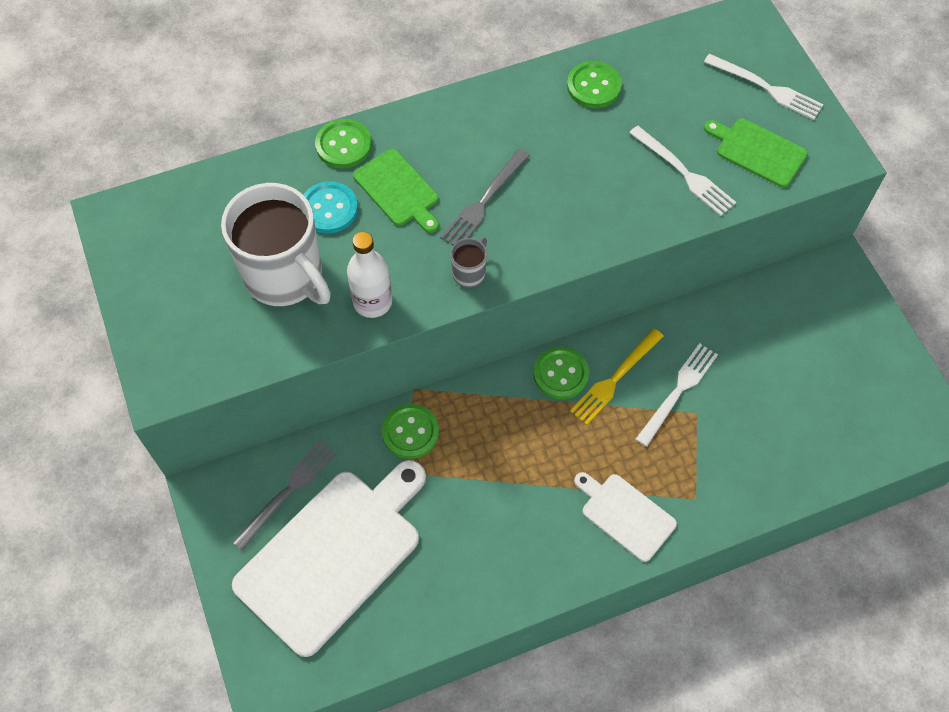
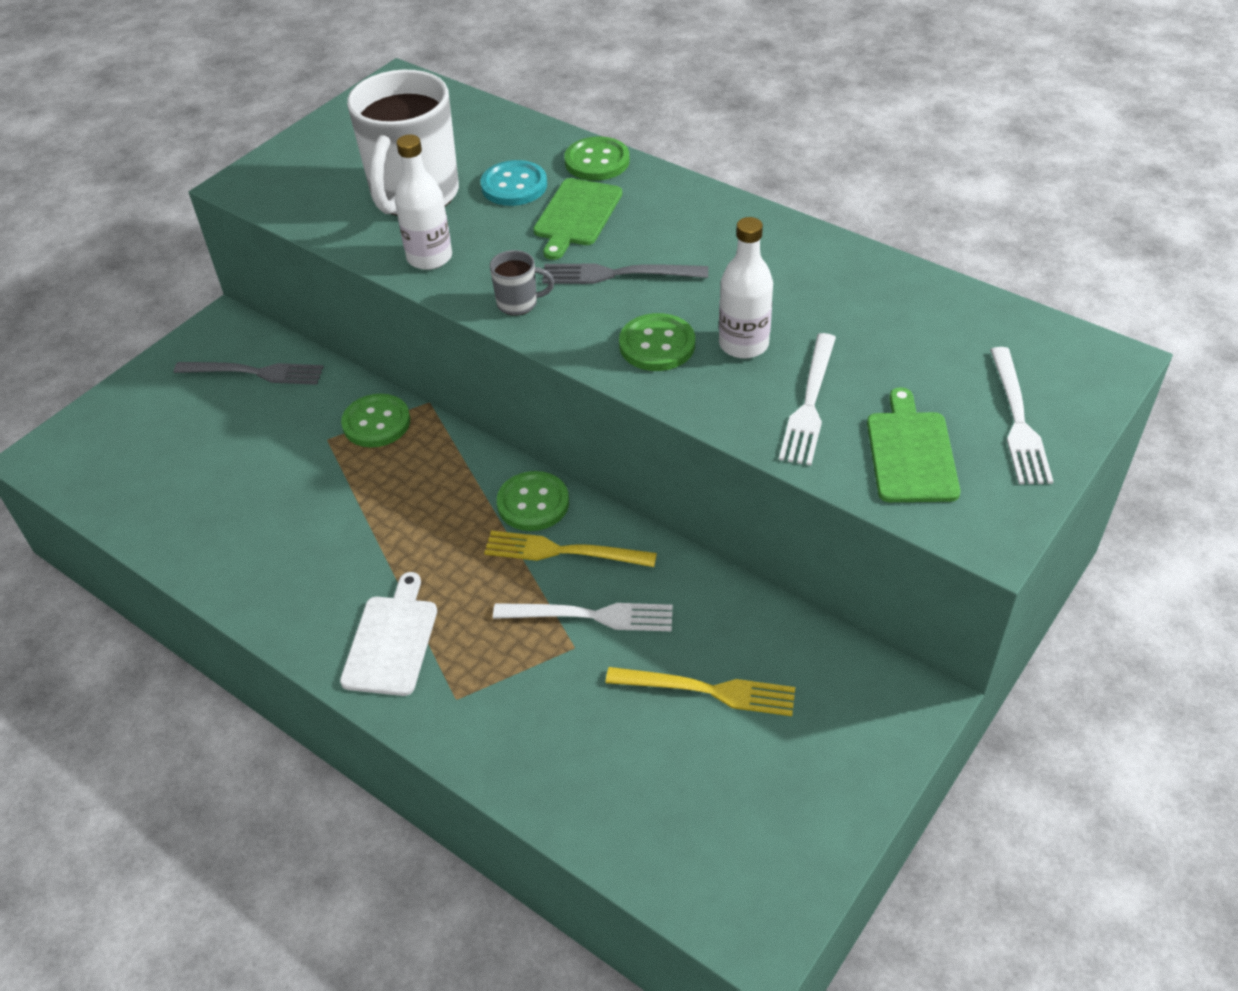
camera: 60 degrees right, 15 degrees down
(333, 555) = (204, 434): white cutting board -> none
(594, 86) = (854, 284): green button -> green button (657, 345)
(607, 174) = (743, 344): none -> white bottle
(772, 361) = (708, 690): none -> yellow fork

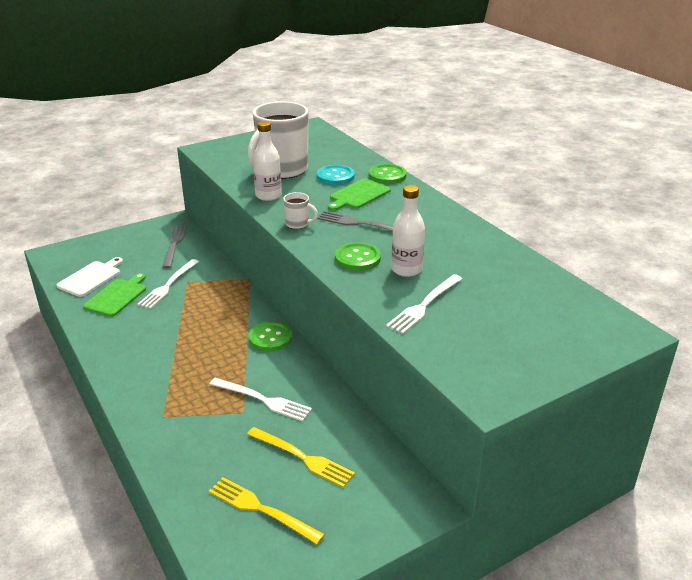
camera: 20 degrees right, 15 degrees down
(255, 372) = (174, 244): grey fork -> grey fork turned 120 degrees counterclockwise
(376, 423) = (216, 280): green button -> none
(391, 641) = (150, 379): white cutting board -> white cutting board (91, 278)
(518, 303) = (298, 224): grey mug -> white mug
(562, 551) = (270, 365): yellow fork -> yellow fork (261, 509)
(911, 453) = (468, 344): green cutting board -> green cutting board (117, 296)
(1018, 421) = (548, 346): white fork -> white fork (168, 285)

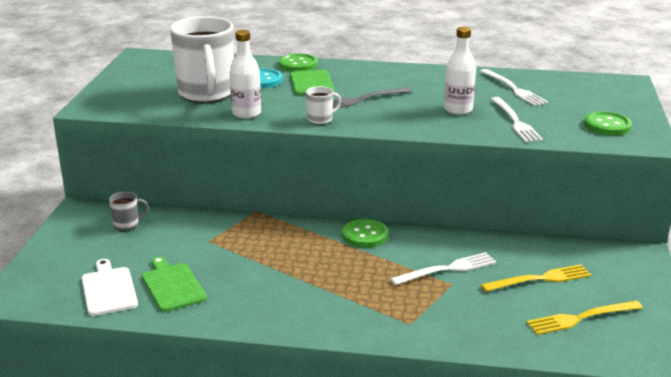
camera: 50 degrees left, 5 degrees down
(168, 285) = (199, 252): white fork -> white fork (514, 89)
(174, 244) = (127, 224): grey fork -> grey mug
(357, 258) = (414, 118): green button -> green button (607, 125)

